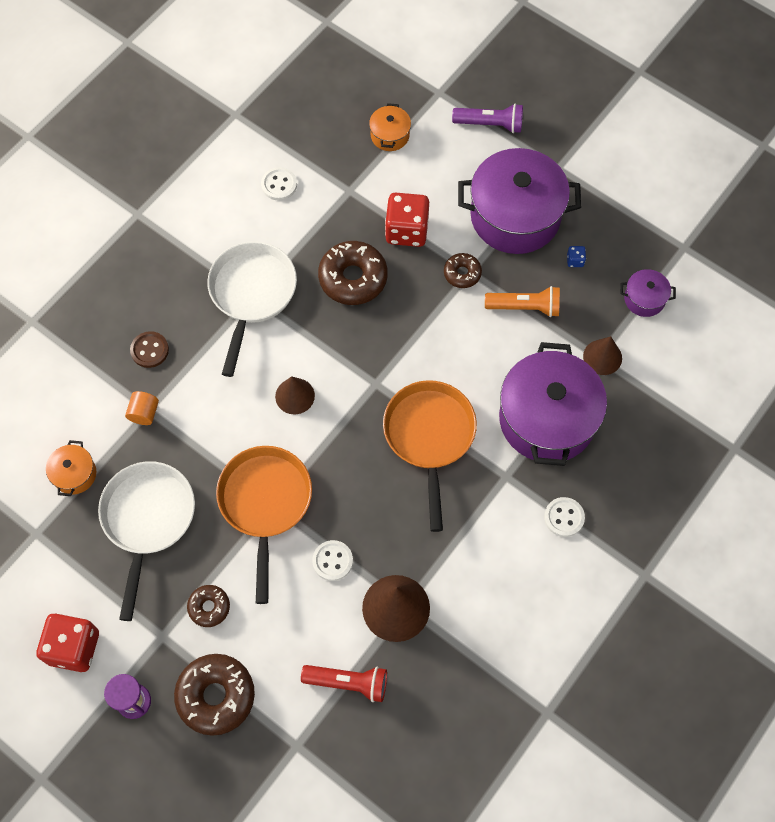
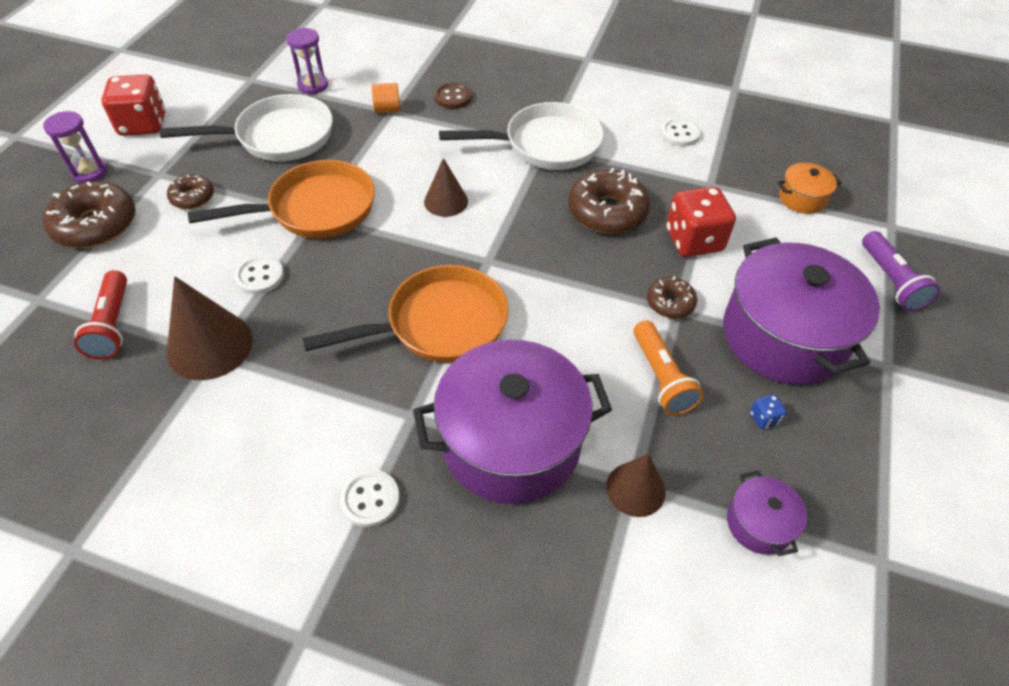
camera: 70 degrees right, 15 degrees down
(74, 474) = (313, 86): orange pot -> purple hourglass

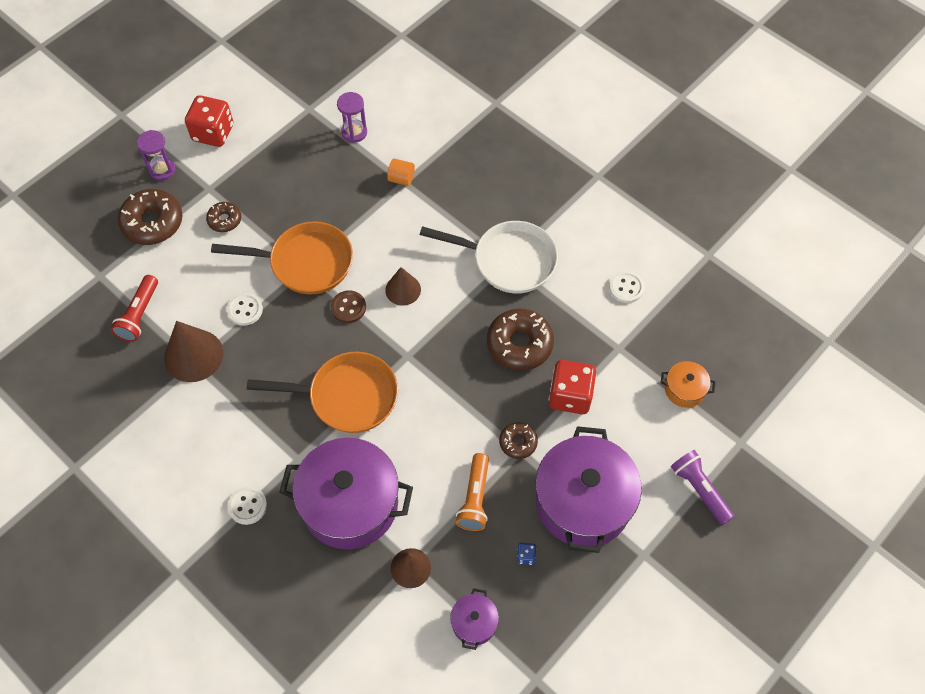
camera: 25 degrees right, 10 degrees up
(278, 137) = (307, 180): white pan -> none
(453, 97) = (460, 183): brown button -> brown button (348, 307)
(890, 281) = (699, 490): purple flashlight -> purple flashlight turned 135 degrees clockwise

